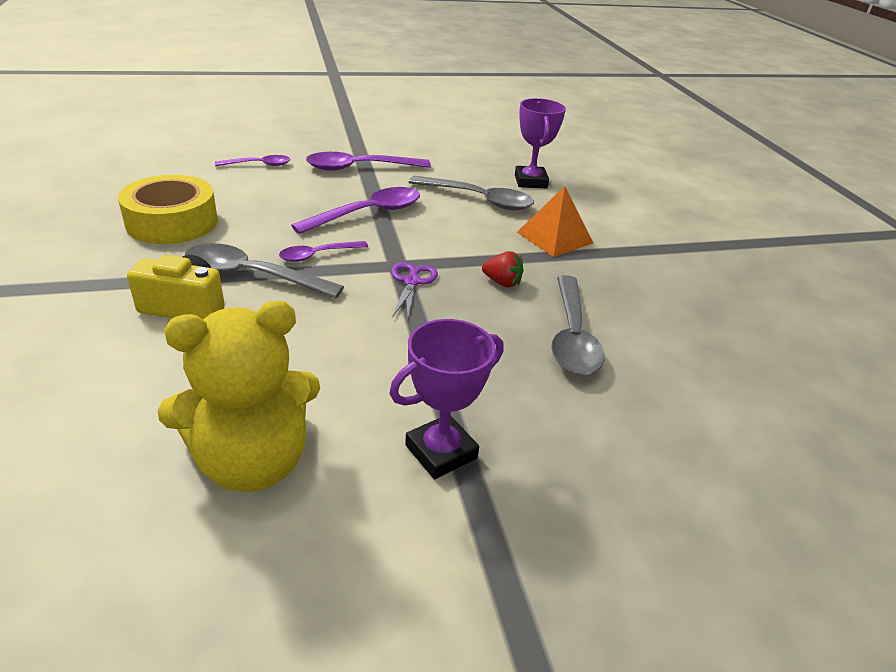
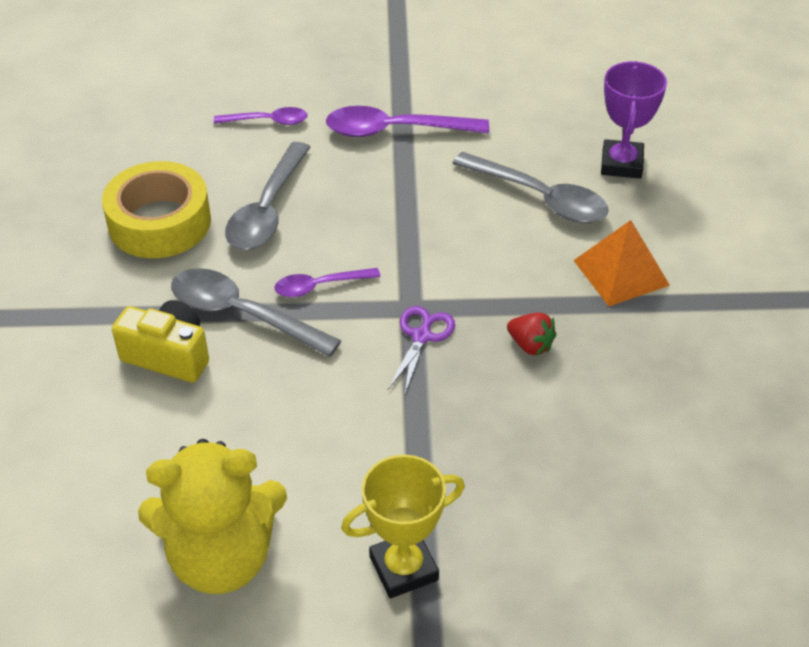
camera: 15 degrees right, 10 degrees up
(367, 214) = (390, 218): purple spoon -> none
(441, 452) = (403, 568): purple trophy -> yellow trophy
(572, 336) = (590, 433): grey spoon -> grey spoon (267, 209)

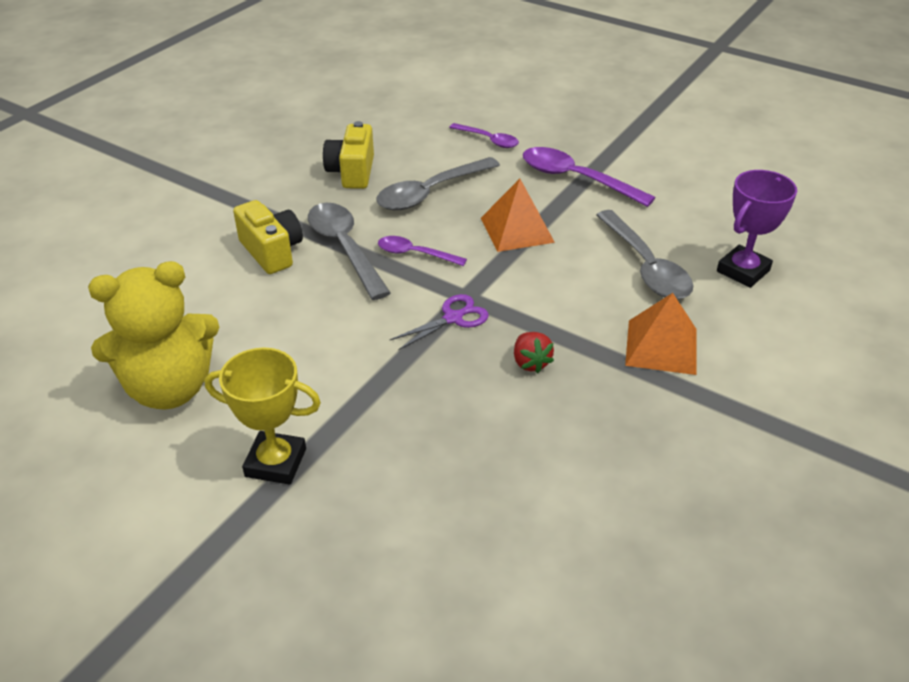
camera: 35 degrees right, 5 degrees down
(159, 222) = (352, 172): yellow tape -> yellow camera
(221, 557) = (170, 388): yellow teddy bear -> yellow teddy bear turned 45 degrees counterclockwise
(392, 213) = (517, 230): none -> orange pyramid

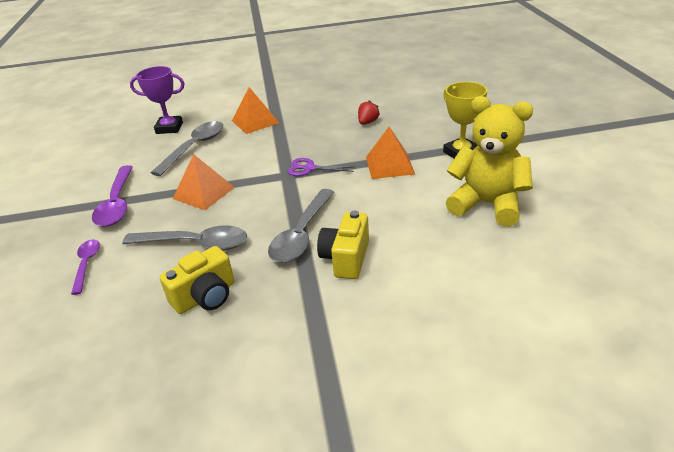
camera: 130 degrees left, 5 degrees down
(357, 380) = (389, 165): none -> orange pyramid
(415, 254) = (272, 208): purple spoon -> none
(530, 363) = (310, 138): red strawberry -> red strawberry (367, 122)

